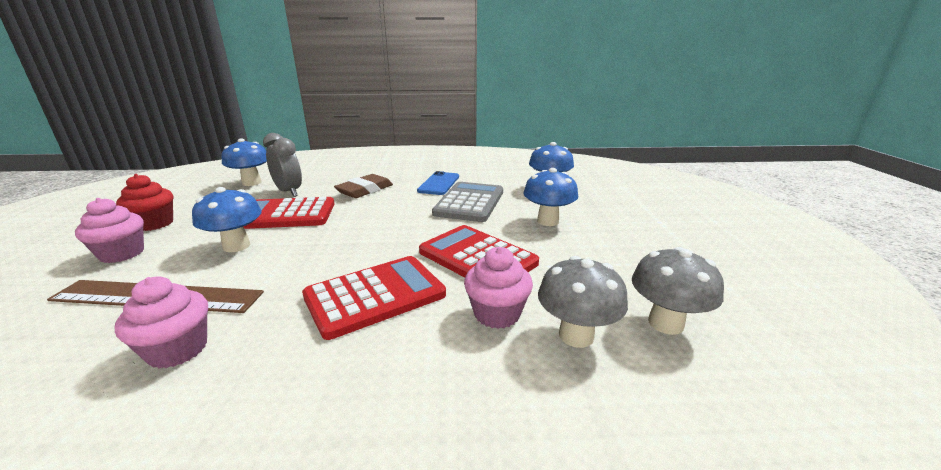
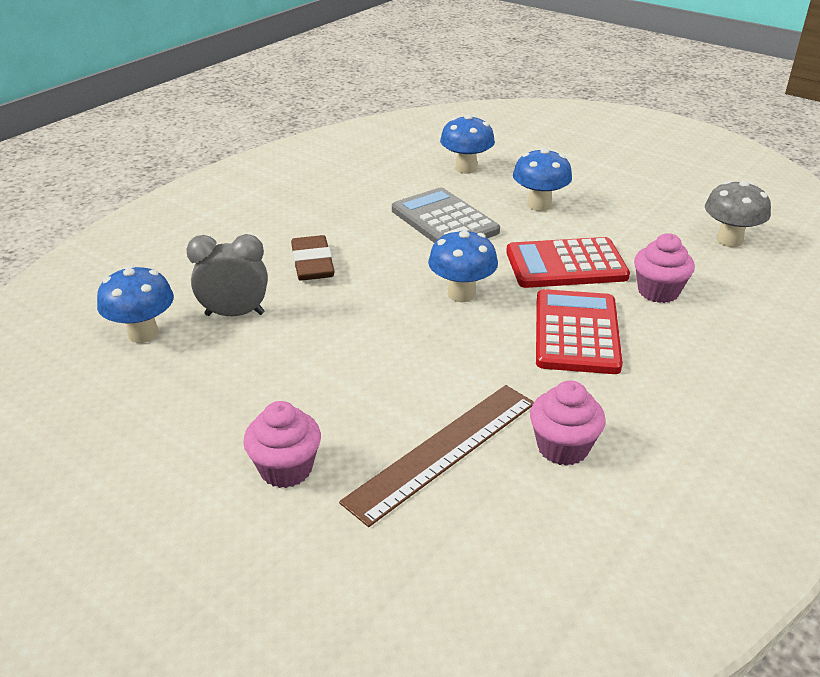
camera: 50 degrees left, 10 degrees up
(154, 224) = (205, 436): red cupcake -> none
(236, 246) = (371, 384): blue mushroom -> blue mushroom (461, 294)
(286, 215) = (317, 334): red calculator -> none
(439, 184) = (364, 215): blue phone -> none
(576, 335) = (711, 275): grey mushroom -> none

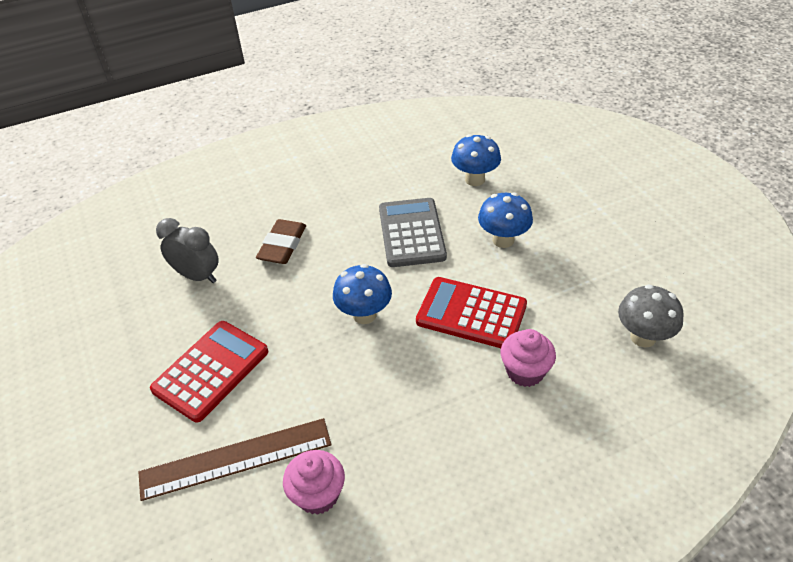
camera: 30 degrees right, 10 degrees up
(143, 334) = (131, 273): blue mushroom -> none
(286, 469) = (130, 428): pink cupcake -> none
(576, 333) = (420, 388): red calculator -> red calculator (211, 370)

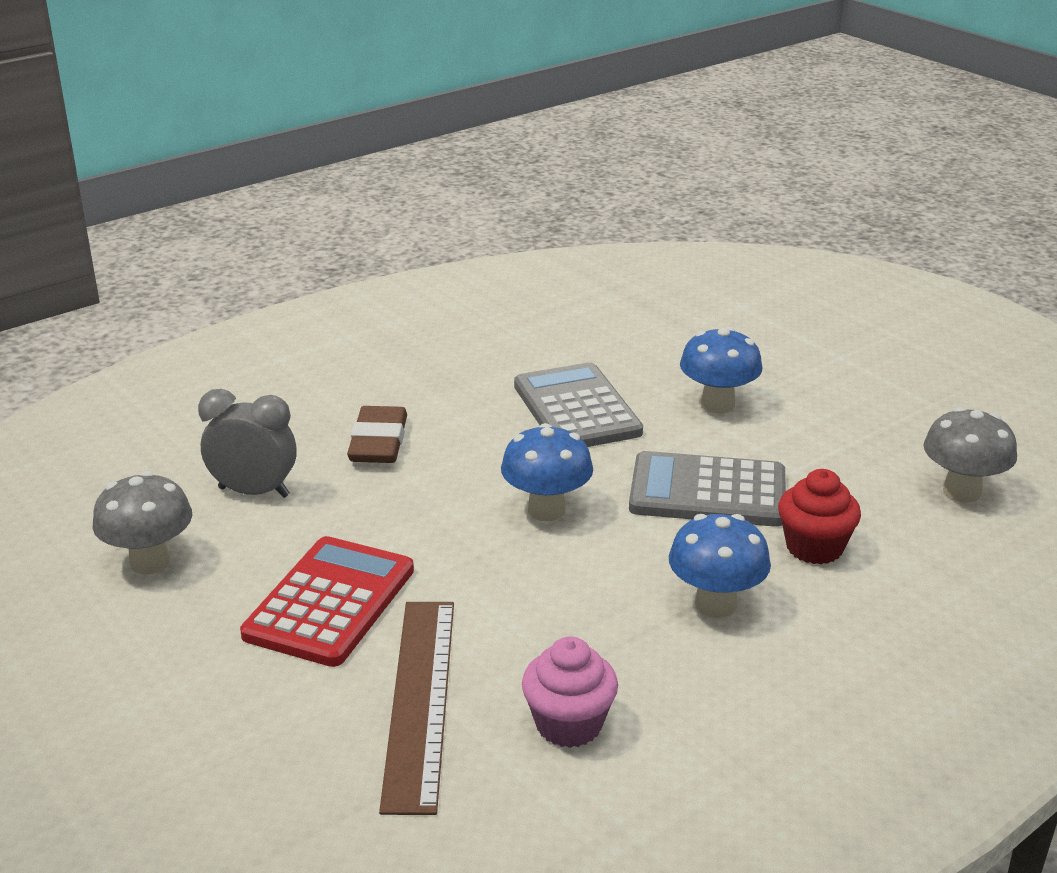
camera: 15 degrees left, 15 degrees down
(122, 323) = (150, 562): none -> grey mushroom
(236, 458) = (419, 700): brown ruler -> brown ruler turned 60 degrees counterclockwise
(471, 313) = (707, 492): red calculator -> grey calculator
(475, 179) = (645, 340): blue mushroom -> blue mushroom (715, 605)
(525, 371) = (814, 547): pink cupcake -> red cupcake

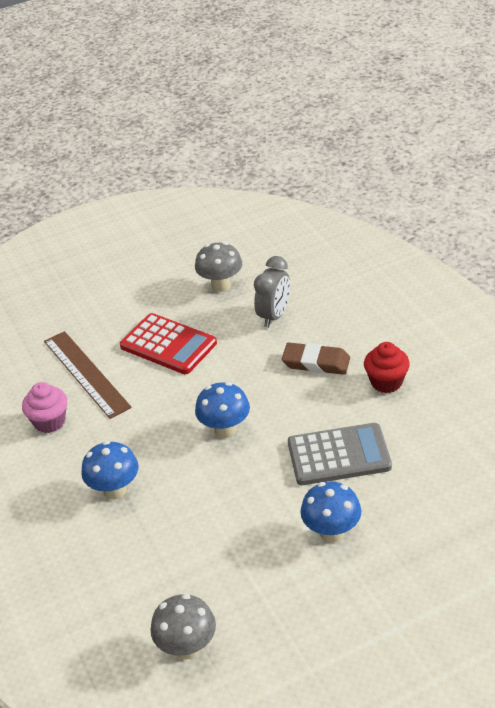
camera: 105 degrees right, 10 degrees up
(419, 700) = (86, 373): brown ruler -> brown ruler turned 45 degrees clockwise
(707, 492) = (224, 507): grey calculator -> none
(814, 547) = (151, 547): red cupcake -> red cupcake (386, 382)

